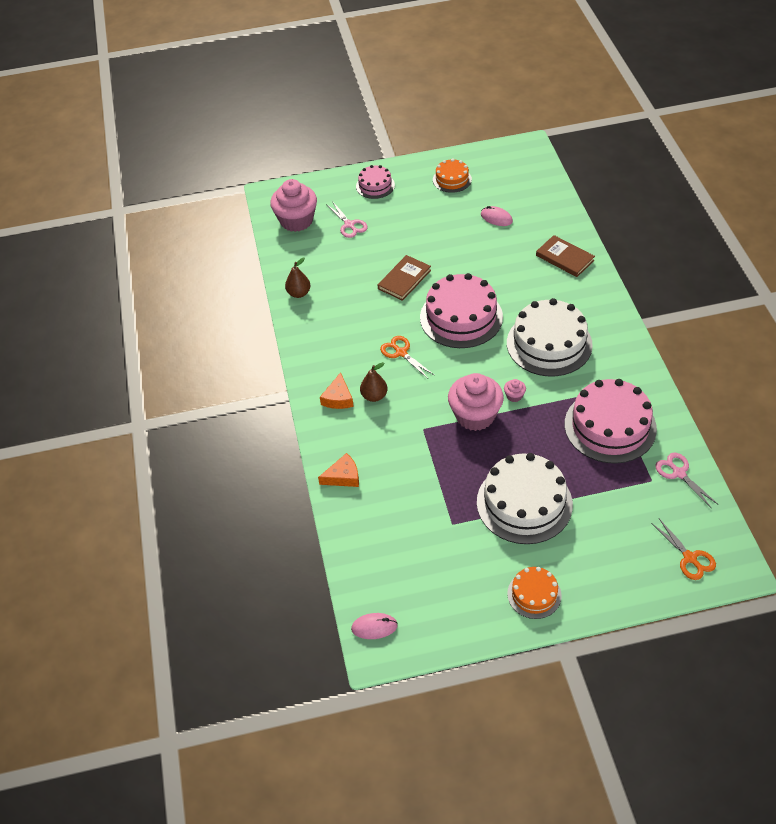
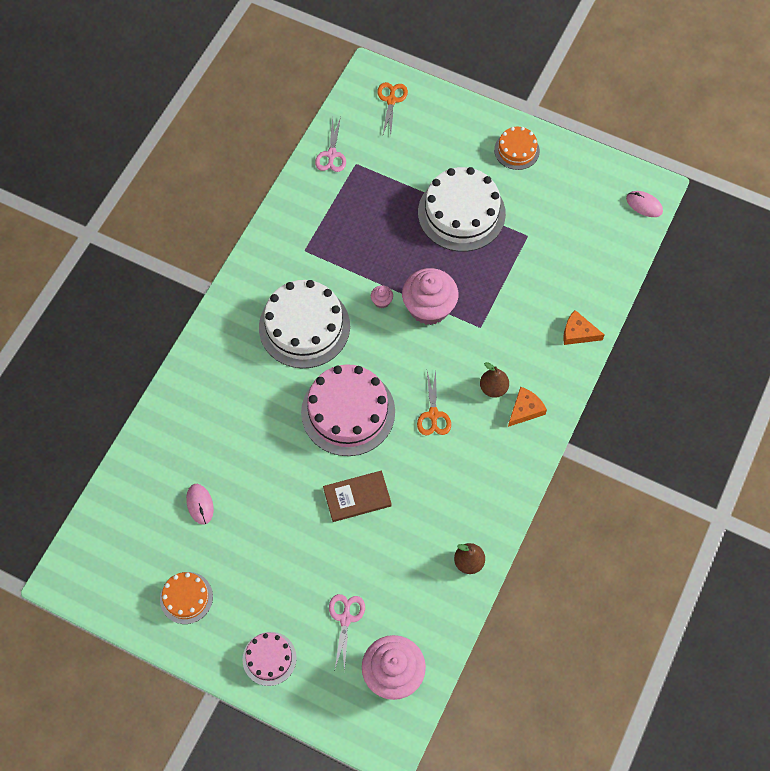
camera: 145 degrees left, 15 degrees up
(564, 258) = (194, 403): brown book -> none
(610, 426) = (338, 222): pink cake -> none

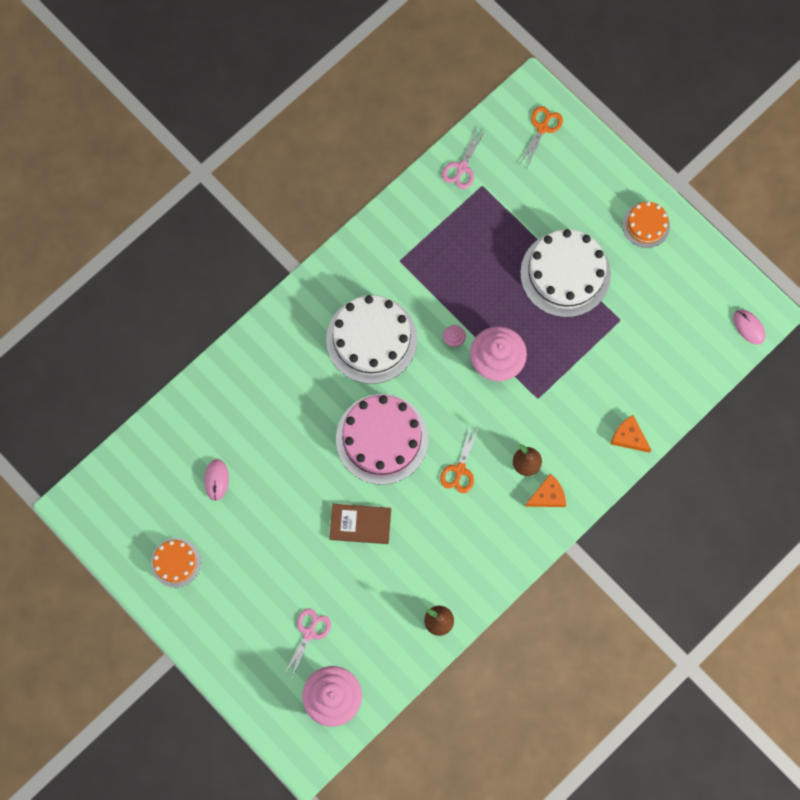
camera: 20 degrees right, 10 degrees up
(269, 658) = (229, 644): pink cake -> none

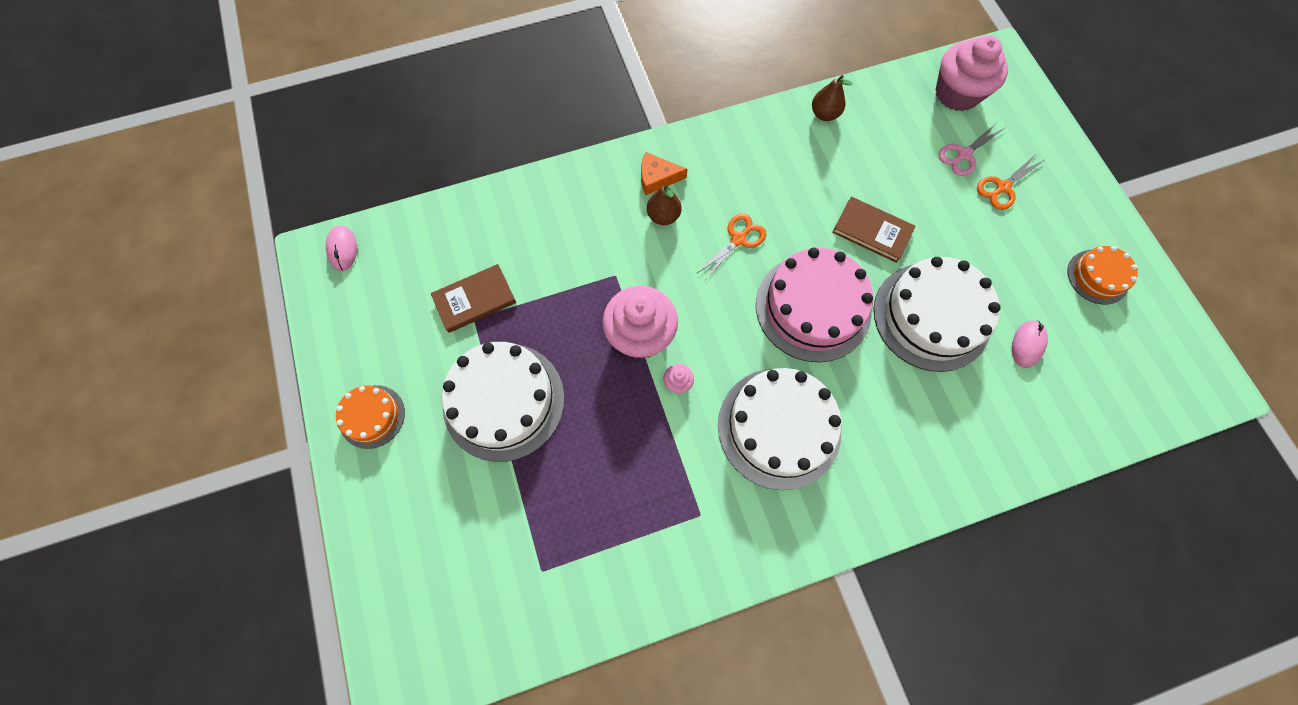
camera: 155 degrees left, 5 degrees down
(292, 471) = (931, 316): none -> white cake
(462, 167) = (554, 612): pink scissors -> none
(542, 128) = (415, 619): orange scissors -> orange scissors (1002, 187)
(628, 333) = (474, 299): none -> brown book
(629, 437) = (541, 197): orange cheese -> none

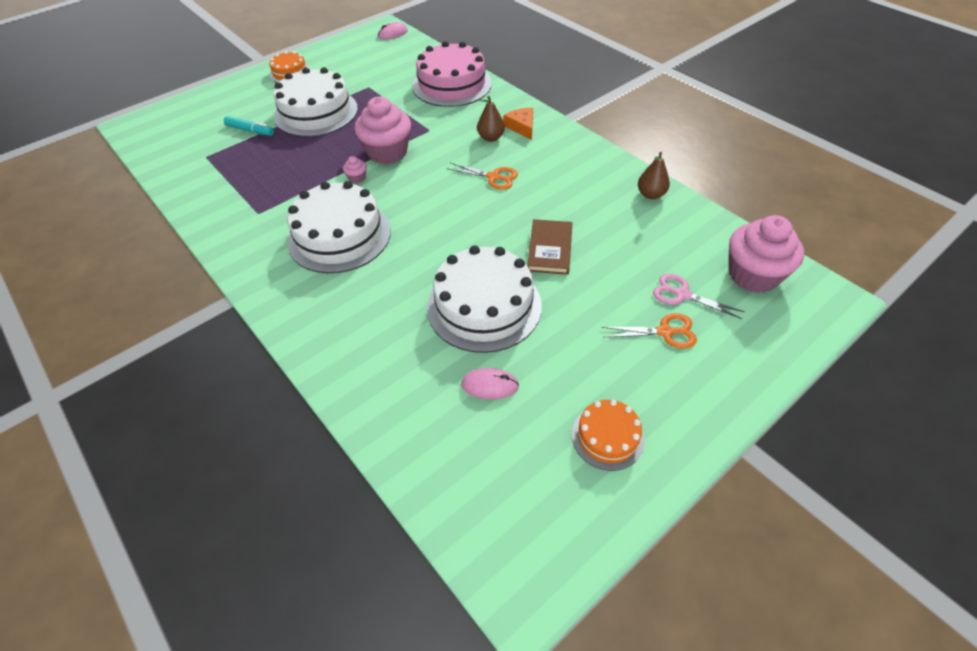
camera: 70 degrees right, 20 degrees down
(474, 299) = (382, 83): brown book -> none
(505, 499) = (250, 131): none -> turquoise marker
(813, 307) = (454, 230): pink cake -> pink cake (452, 85)
(1002, 187) = (665, 332): orange scissors -> orange scissors turned 150 degrees clockwise

